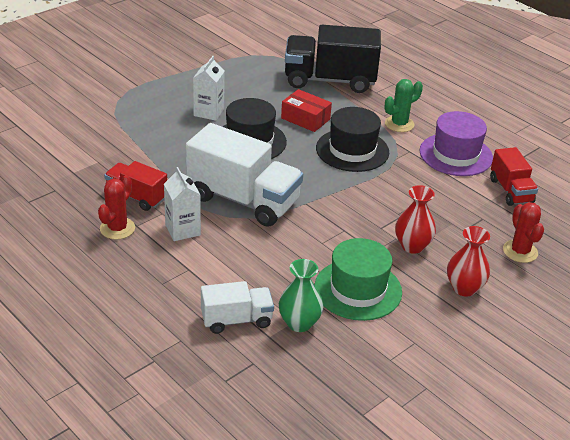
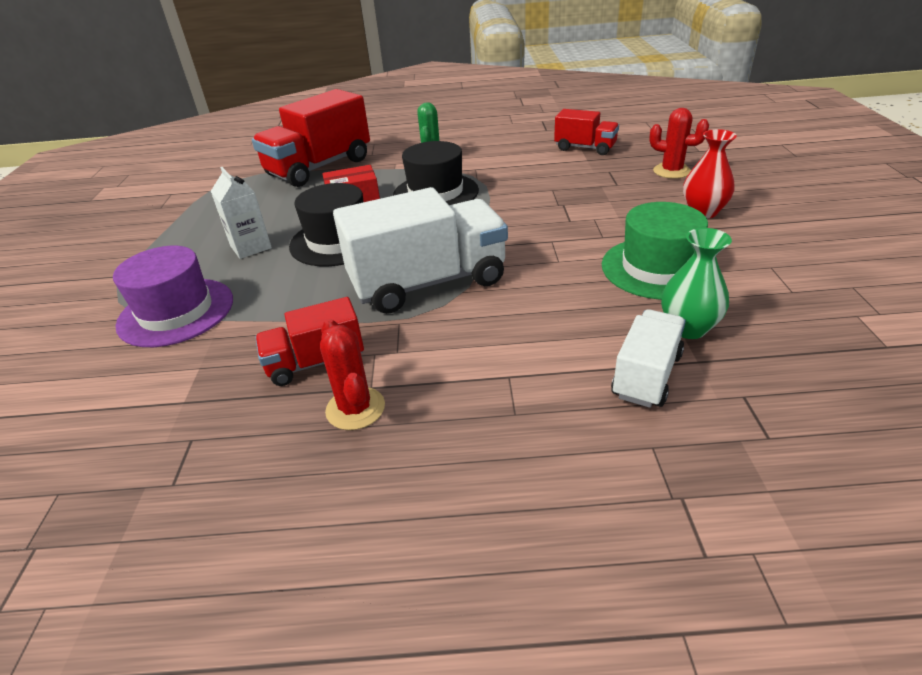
camera: 45 degrees left, 0 degrees up
(182, 230) = (427, 349): white carton -> none
(329, 80) = (319, 167): black truck -> red truck
(412, 246) = (615, 215): red vase -> none
(456, 154) = (508, 152): purple hat -> purple hat (176, 312)

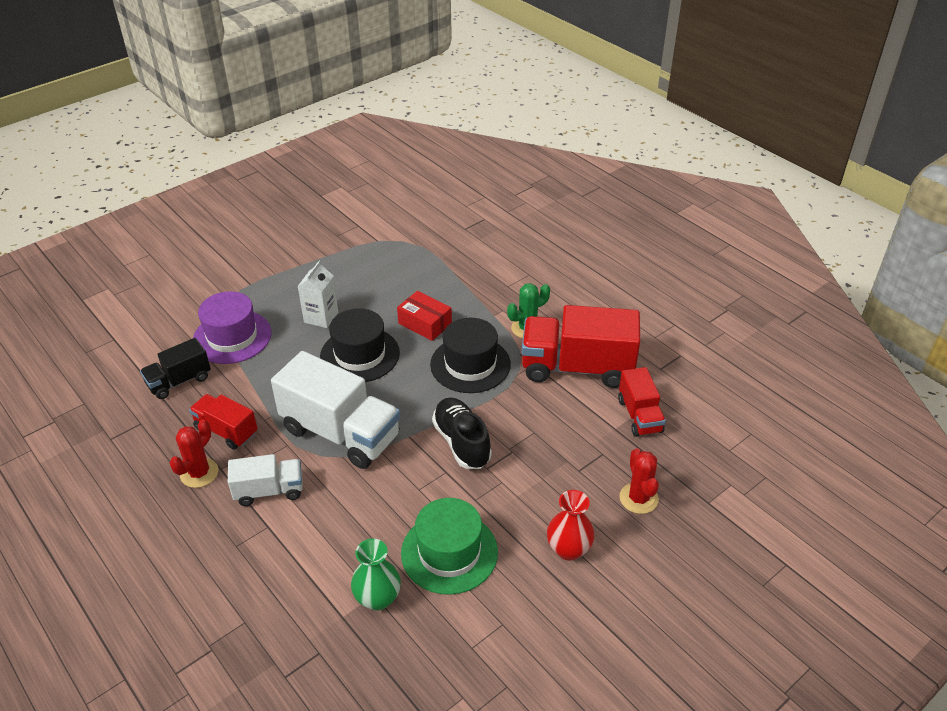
camera: 50 degrees right, 5 degrees up
(175, 377) = (179, 381): none -> black truck
(319, 167) = (459, 272): red truck -> red truck (577, 368)
(524, 223) = (461, 442): none -> black shoe
(646, 375) = (309, 594): white truck -> white truck (269, 491)

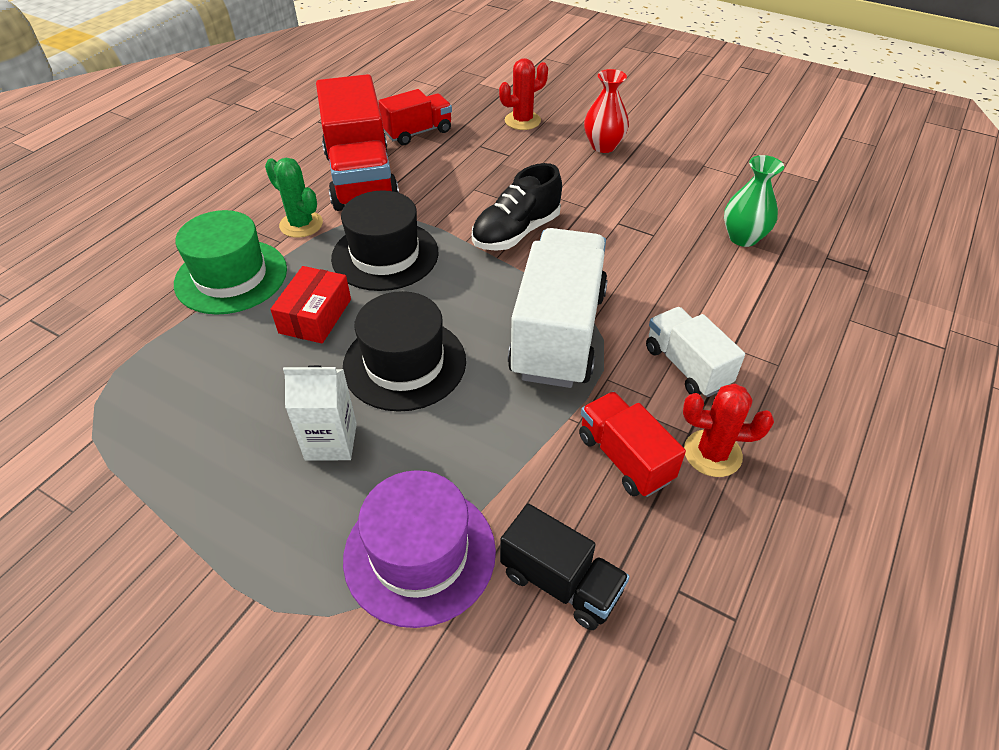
camera: 110 degrees left, 5 degrees up
(226, 431) = (624, 458): red truck -> red truck turned 135 degrees clockwise
(449, 552) = (658, 208): green hat -> green hat (231, 276)

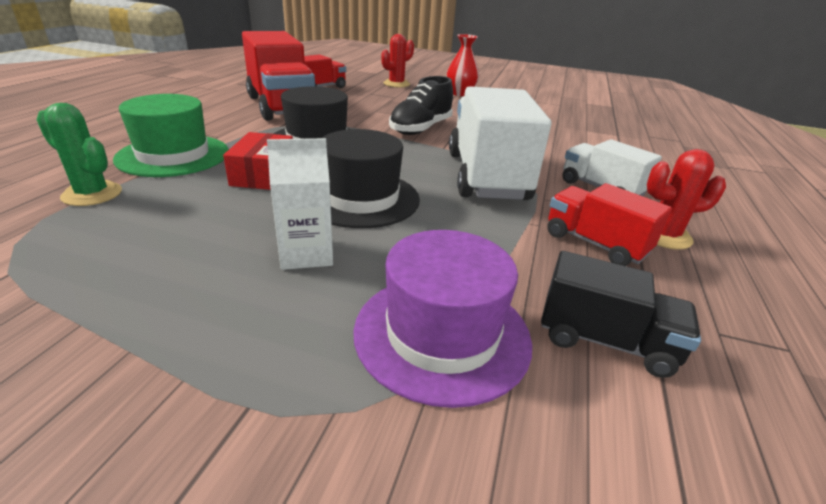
camera: 15 degrees left, 15 degrees down
(301, 224) = (235, 128): green cactus -> green cactus (92, 194)
(743, 237) = (586, 128): green vase -> none

